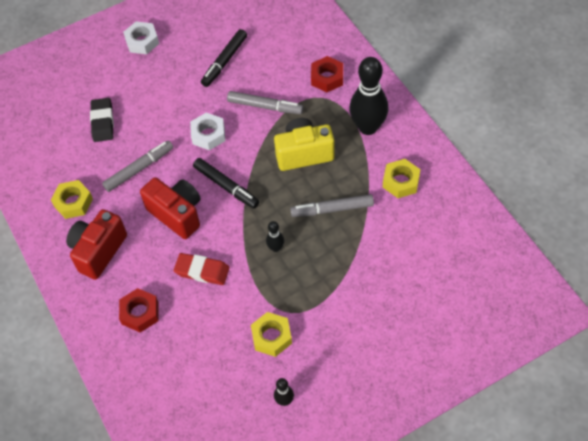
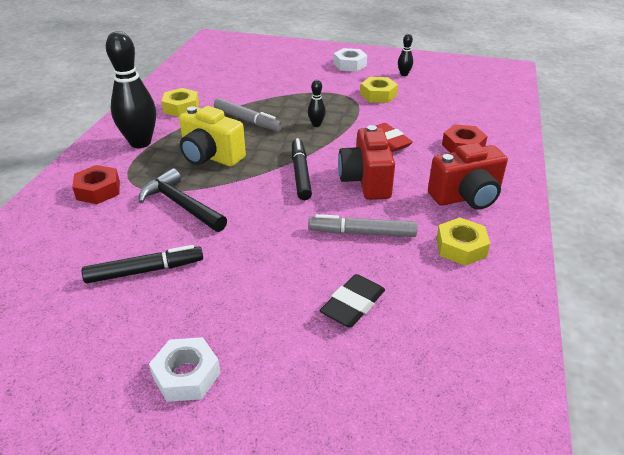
camera: 140 degrees left, 20 degrees down
(208, 135) = (261, 217): white nut -> white nut (350, 65)
(265, 106) = (181, 205): grey marker -> black hammer

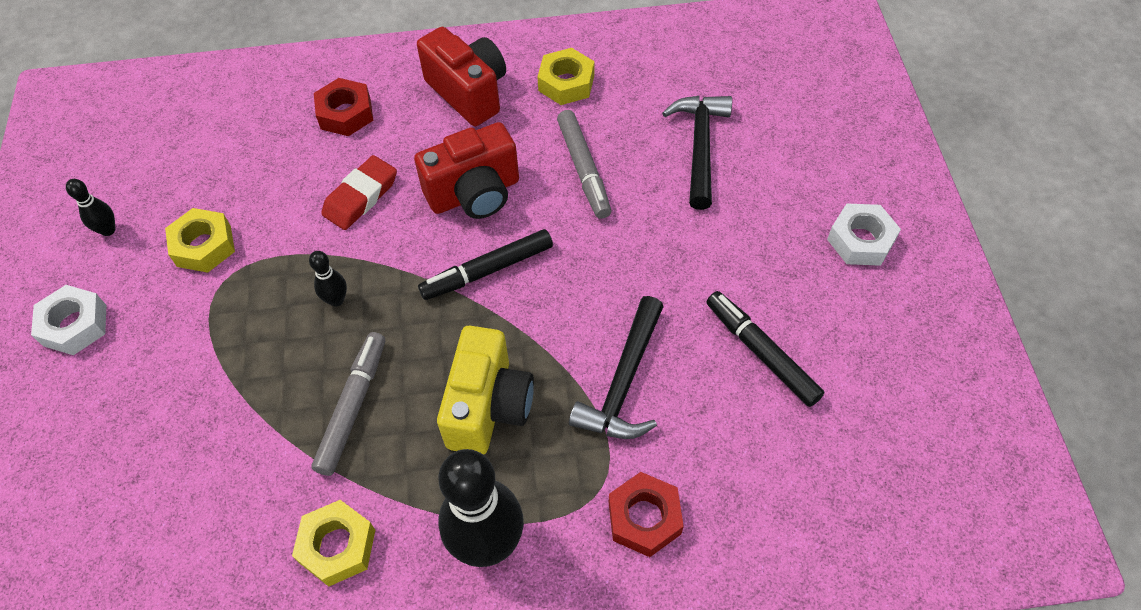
camera: 110 degrees left, 20 degrees up
(353, 305) = (699, 147): black eraser -> black hammer

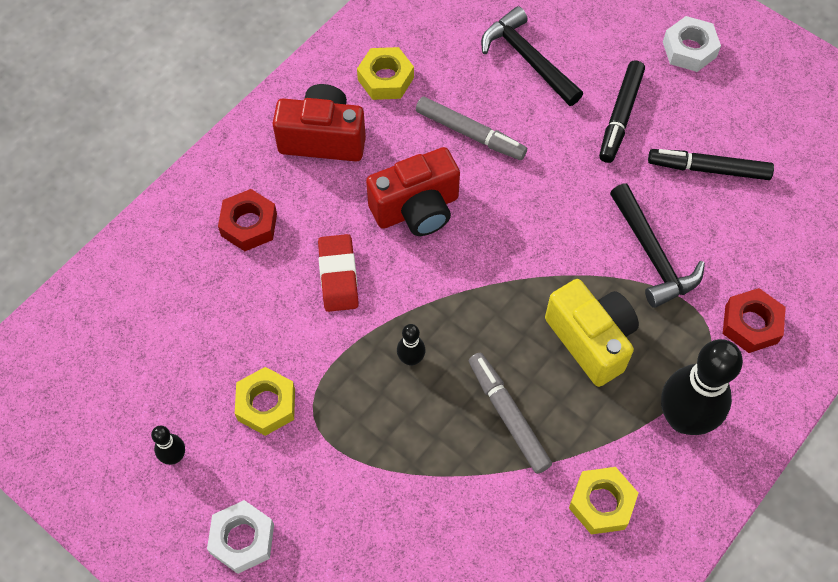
camera: 45 degrees left, 5 degrees up
(475, 194) = (416, 209): red camera -> red camera turned 45 degrees clockwise
(487, 271) = (488, 255): black marker -> black marker (620, 116)

